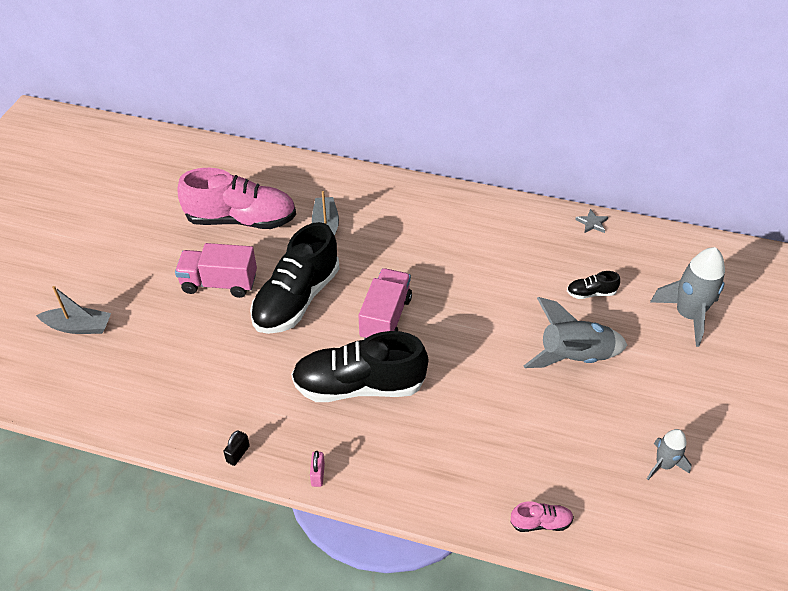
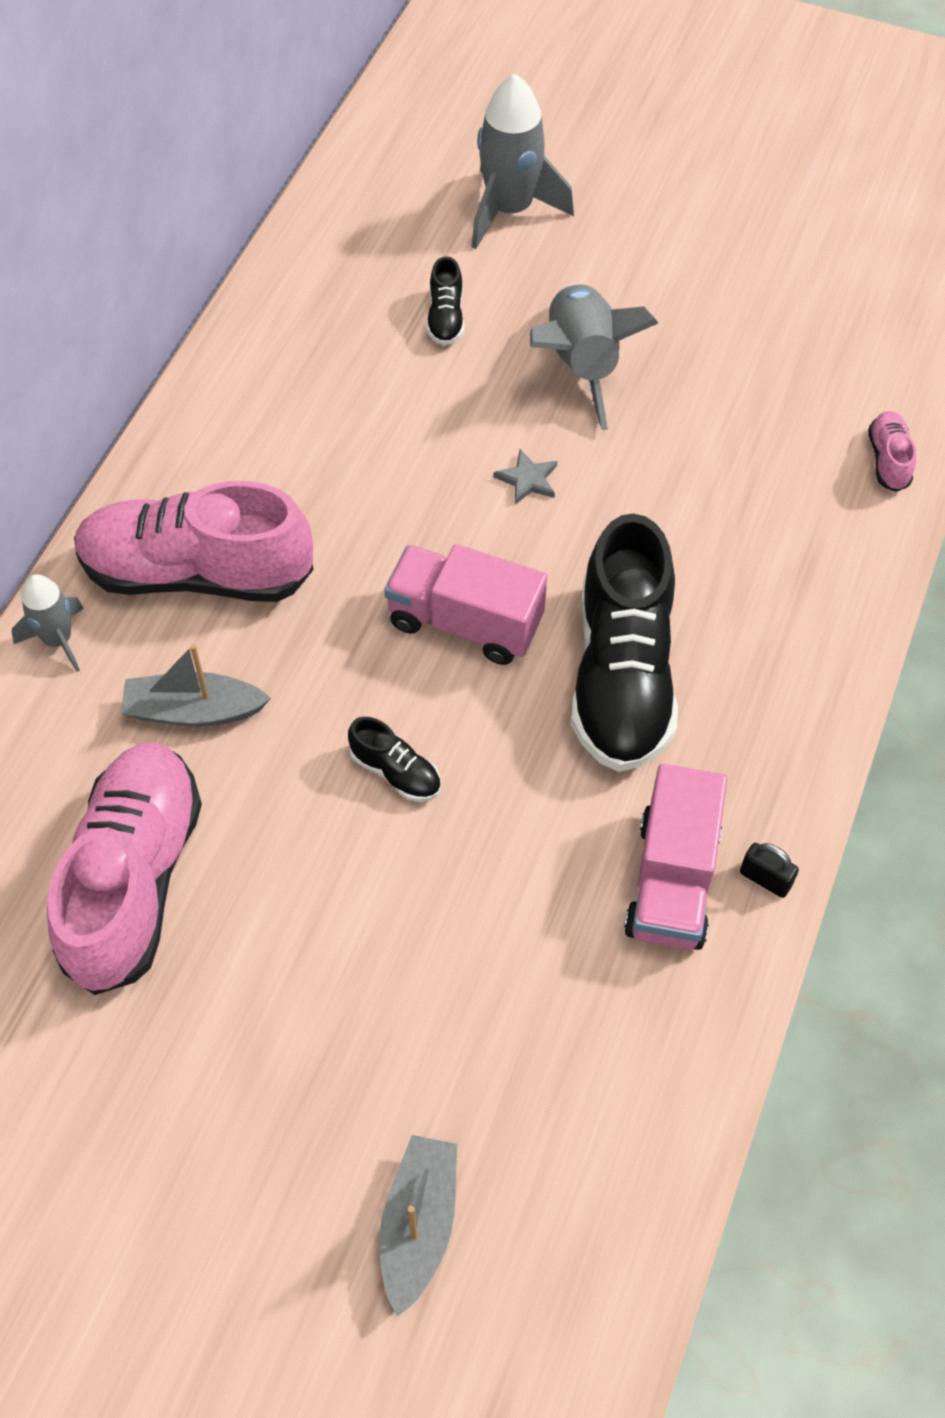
camera: 85 degrees left, 10 degrees up
(219, 283) = (328, 922): pink truck -> pink truck (672, 881)
(297, 299) = (395, 772): black shoe -> black shoe, size x0.42
(318, 474) = (808, 750): pink padlock -> none
(401, 218) = (197, 573): none -> pink shoe
(592, 223) = (276, 284): grey star -> grey star (527, 479)
(663, 465) = (788, 301): grey rocket -> grey rocket (58, 640)

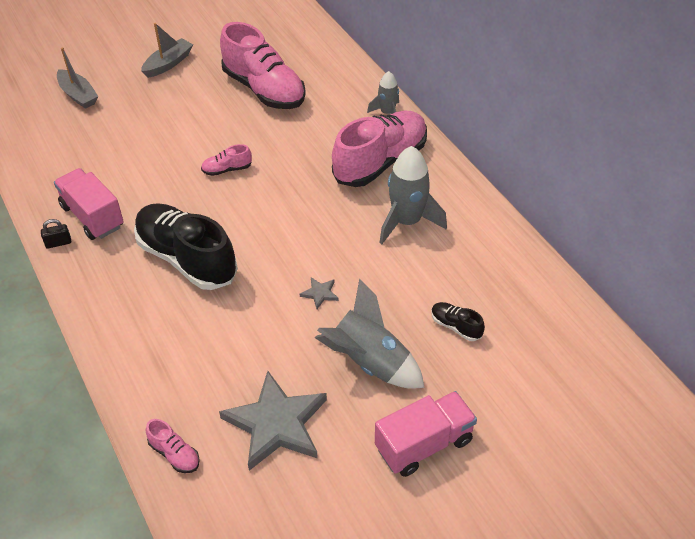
camera: 130 degrees right, 10 degrees down
(193, 711) = (315, 132): grey boat -> grey boat (168, 64)
(395, 772) = (227, 169): black shoe -> pink shoe
(465, 623) = (268, 226): pink truck -> pink truck (424, 444)
(509, 210) = (519, 409): grey rocket -> grey rocket (407, 222)
(751, 397) = (276, 423): none -> grey star

